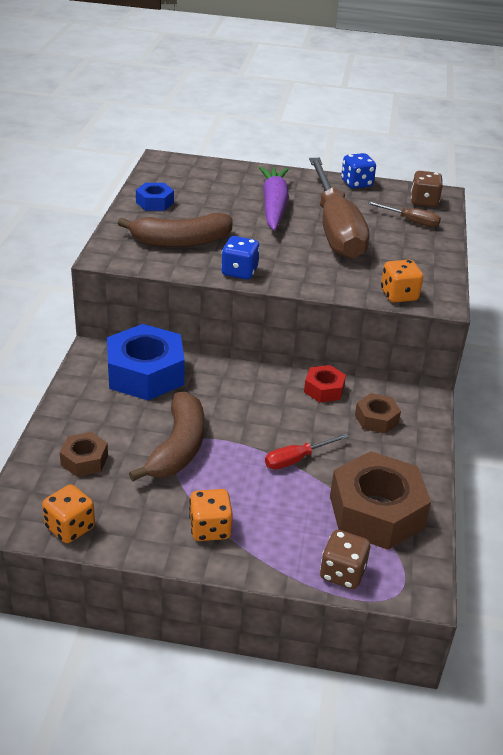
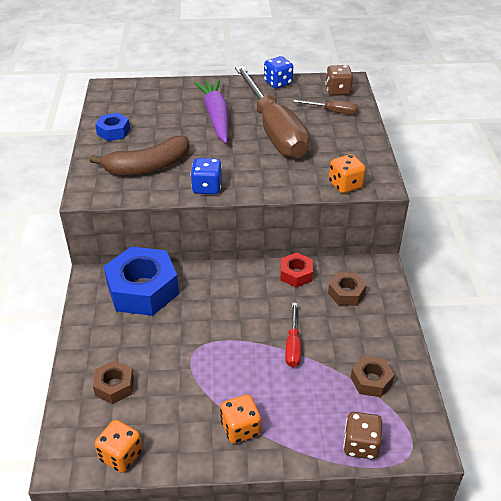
camera: 10 degrees left, 5 degrees up
(178, 447) = (191, 356): brown banana -> none
(296, 459) = (293, 345): red screwdriver -> red screwdriver turned 45 degrees counterclockwise
(376, 511) = (371, 380): brown nut -> brown nut, size x0.50

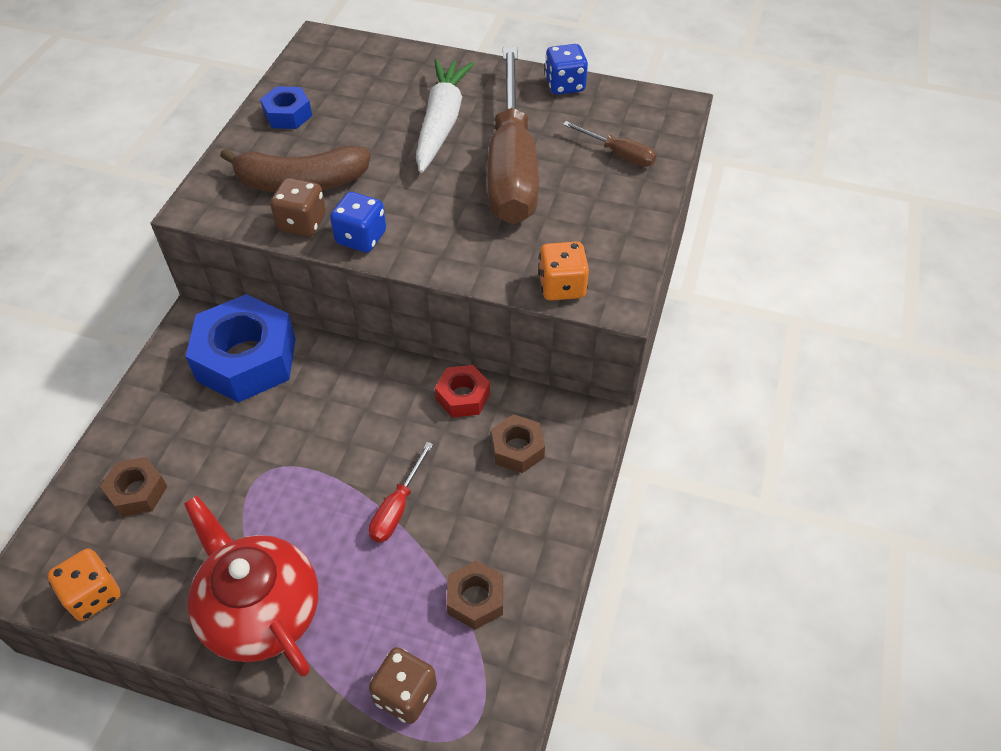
camera: 20 degrees right, 10 degrees up
(216, 117) = (441, 123): purple carrot -> white carrot
(240, 428) = (260, 610): orange dice -> red teapot
(338, 91) = (647, 119): brown dice -> brown dice (302, 223)

